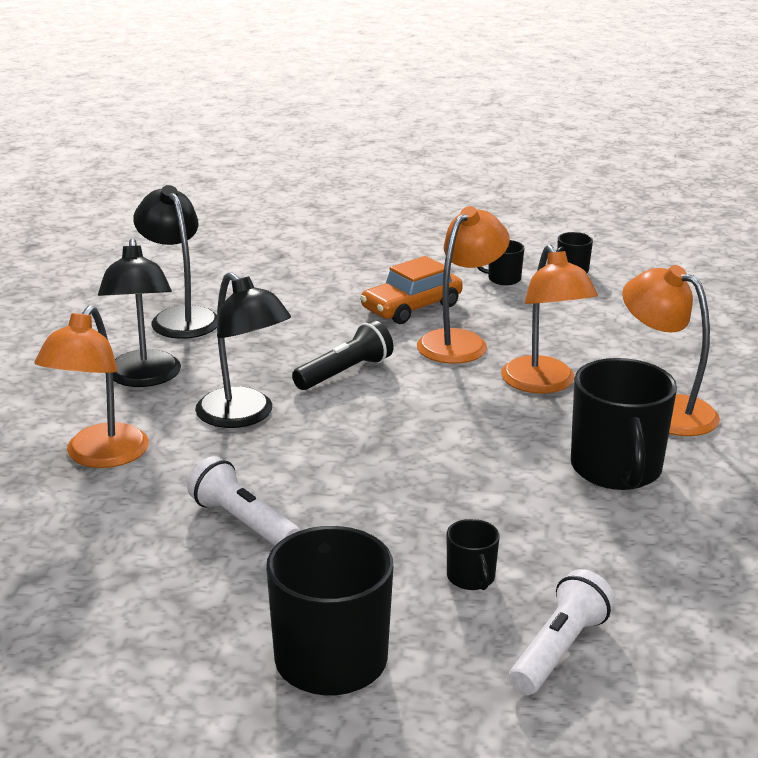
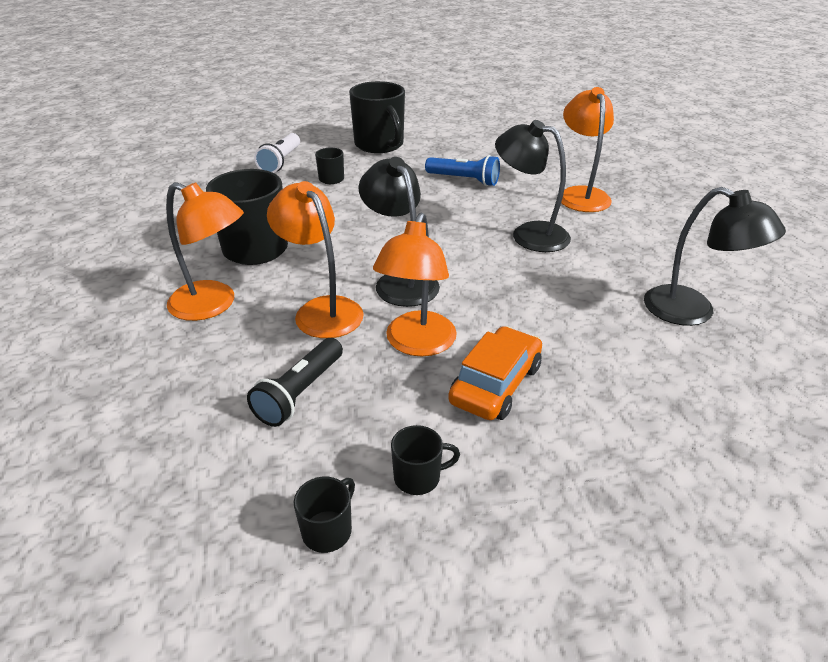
camera: 160 degrees right, 10 degrees up
(144, 378) = (632, 247): black lamp -> black lamp (400, 281)
(243, 522) = (464, 180): white flashlight -> blue flashlight
(345, 373) = (492, 284): black flashlight -> black flashlight (300, 393)

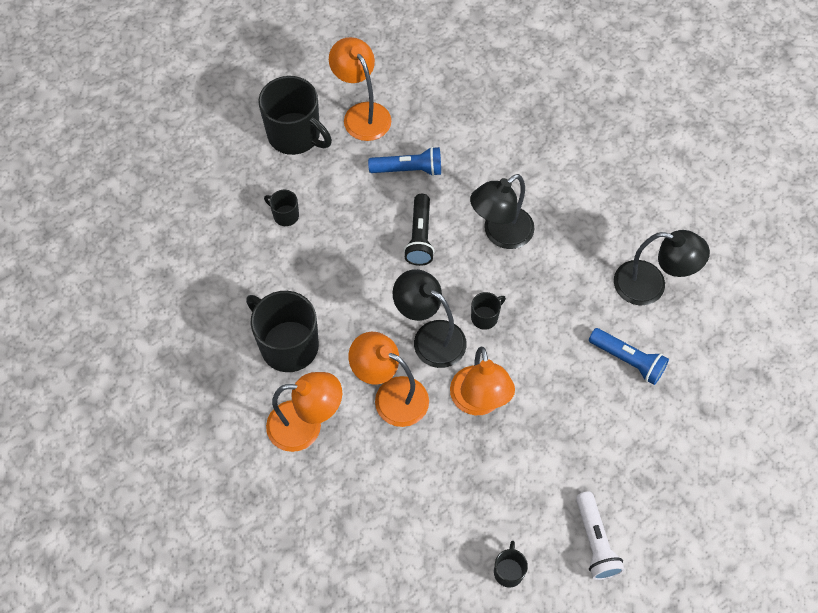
camera: 25 degrees left, 25 degrees up
(281, 162) = (217, 205): white flashlight -> white flashlight (595, 542)
(300, 393) = (428, 481): black flashlight -> black flashlight (420, 237)
(418, 477) = (538, 513): black mug -> black mug (485, 317)
(495, 384) = (548, 417): orange car -> none
(529, 234) = (500, 234): black lamp -> black lamp turned 45 degrees counterclockwise
(581, 194) = (519, 155): orange lamp -> orange lamp (362, 114)
(633, 365) = (628, 360): none -> blue flashlight

